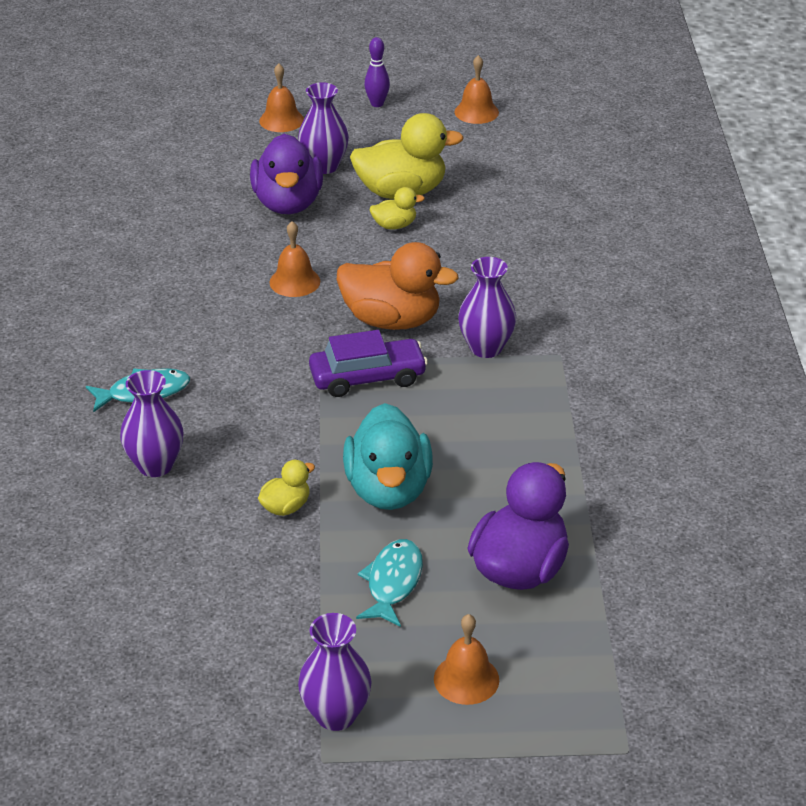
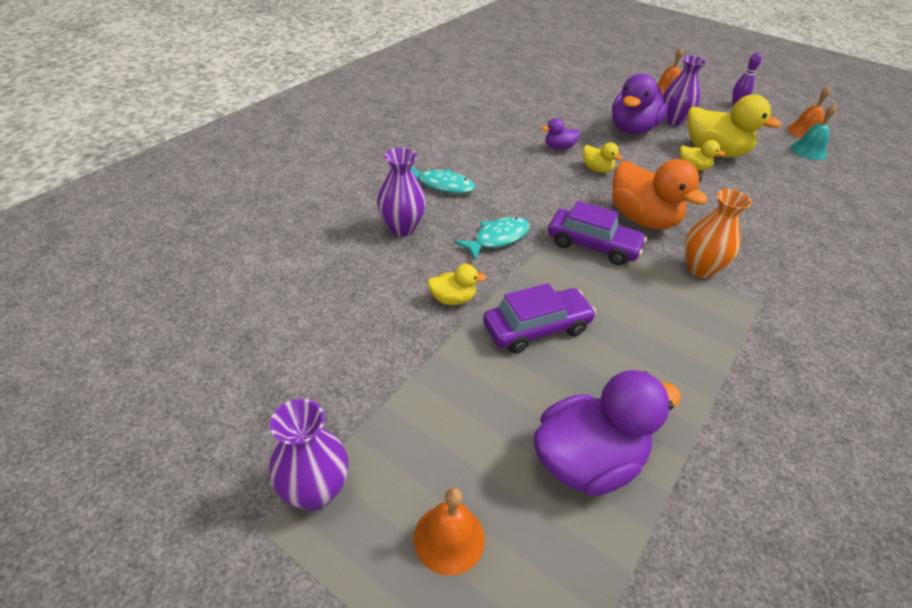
camera: 35 degrees right, 5 degrees up
(227, 273) = (559, 147): none -> purple duck
(294, 281) = (596, 169): orange bell -> yellow duck
(388, 489) = (536, 328): turquoise duck -> purple car
(393, 582) = (472, 403): turquoise fish -> turquoise fish (497, 238)
(486, 348) = (700, 269): purple vase -> orange vase
(497, 140) = (808, 151): none -> turquoise bell

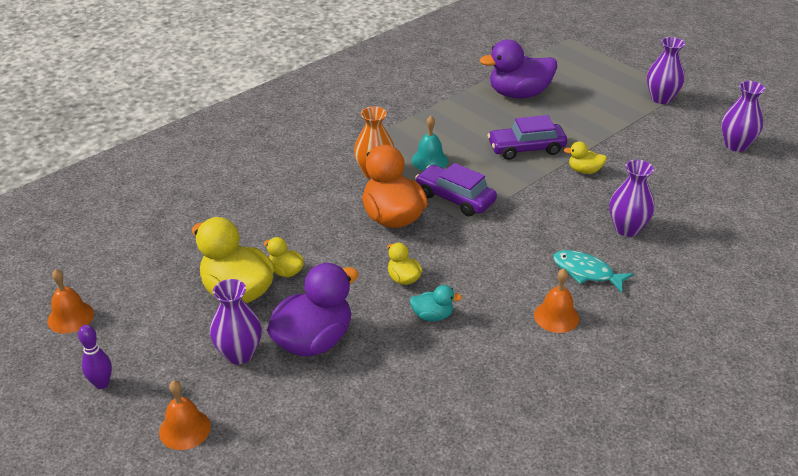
camera: 165 degrees left, 5 degrees down
(219, 374) = (736, 145): none -> purple vase
(449, 538) = (594, 80): orange bell -> orange bell (556, 316)
(497, 238) = (539, 211): turquoise fish -> none
(559, 147) = (432, 316): purple duck -> turquoise duck
(808, 151) = (111, 284): turquoise bell -> turquoise bell (429, 160)

